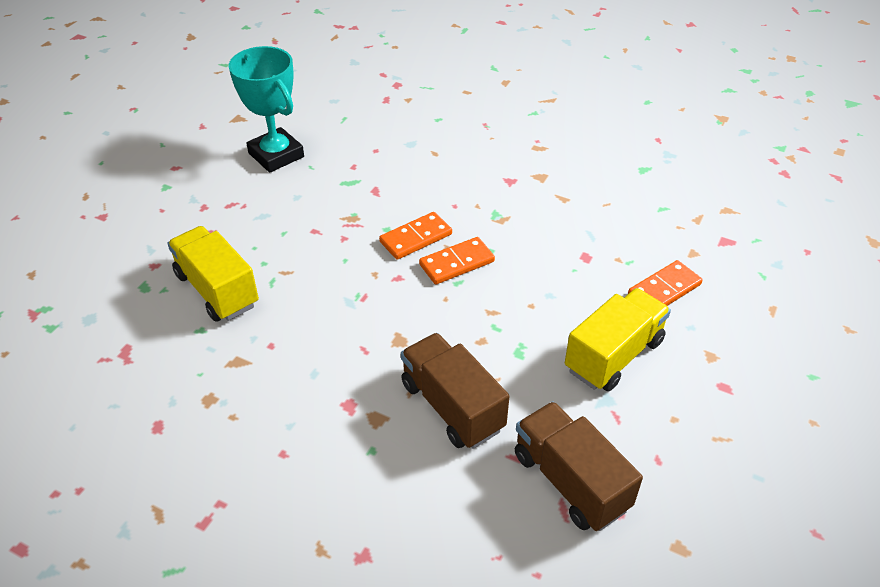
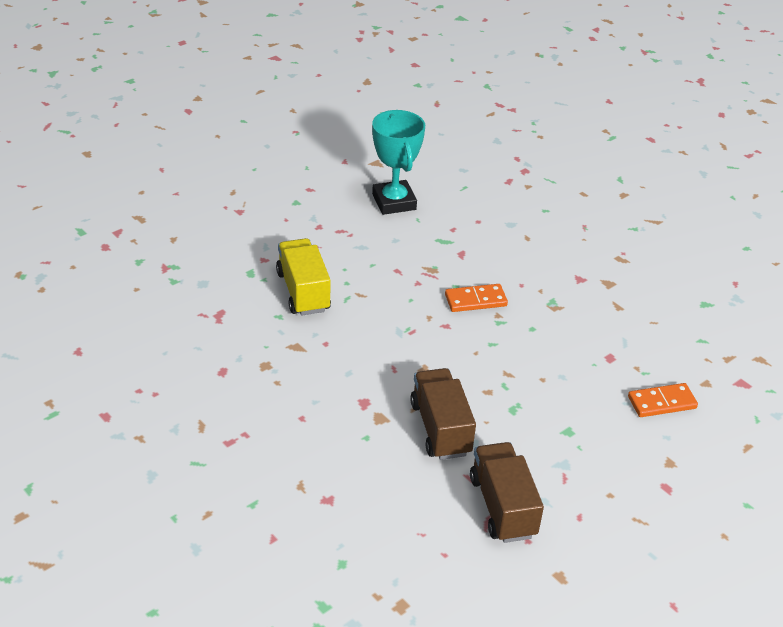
camera: 20 degrees right, 5 degrees down
(456, 263) = (499, 329): orange domino -> none
(613, 355) = (588, 436): yellow truck -> none

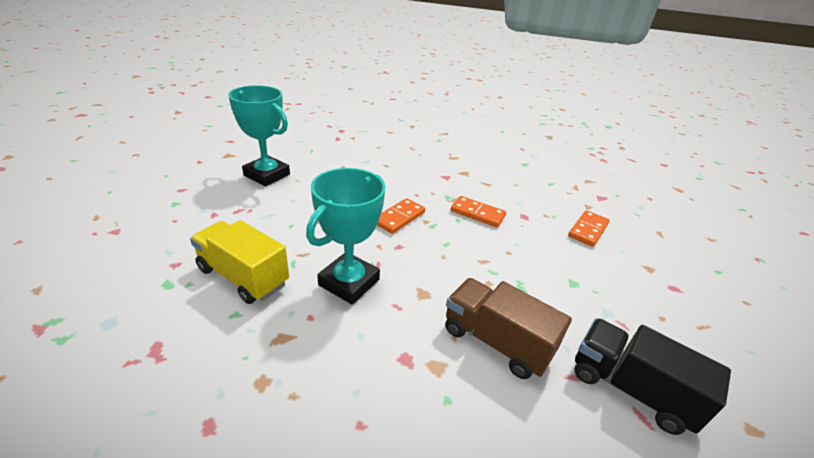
camera: 40 degrees left, 5 degrees down
(375, 333) = (349, 282): none -> turquoise trophy
(502, 507) = (630, 388): brown truck -> black truck
(561, 332) = (477, 213): none -> orange domino

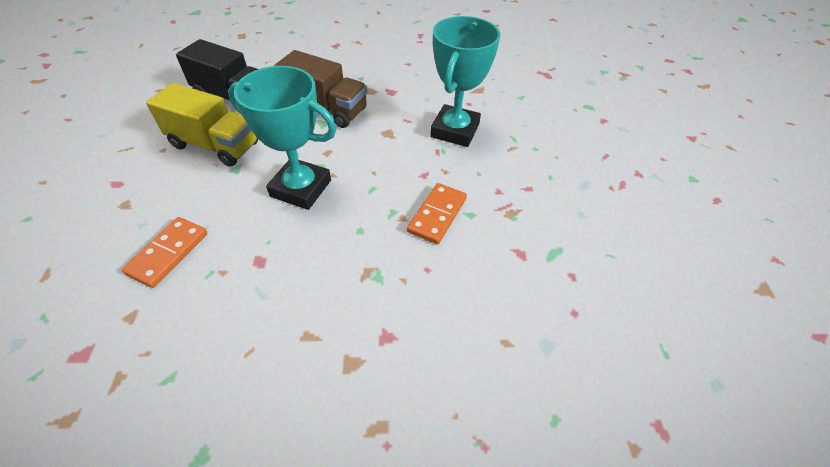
camera: 170 degrees right, 15 degrees up
(243, 276) = (542, 120): yellow truck -> yellow truck (214, 145)
(267, 175) = (659, 254): turquoise trophy -> turquoise trophy (301, 188)
(477, 213) = (331, 248): orange domino -> none

